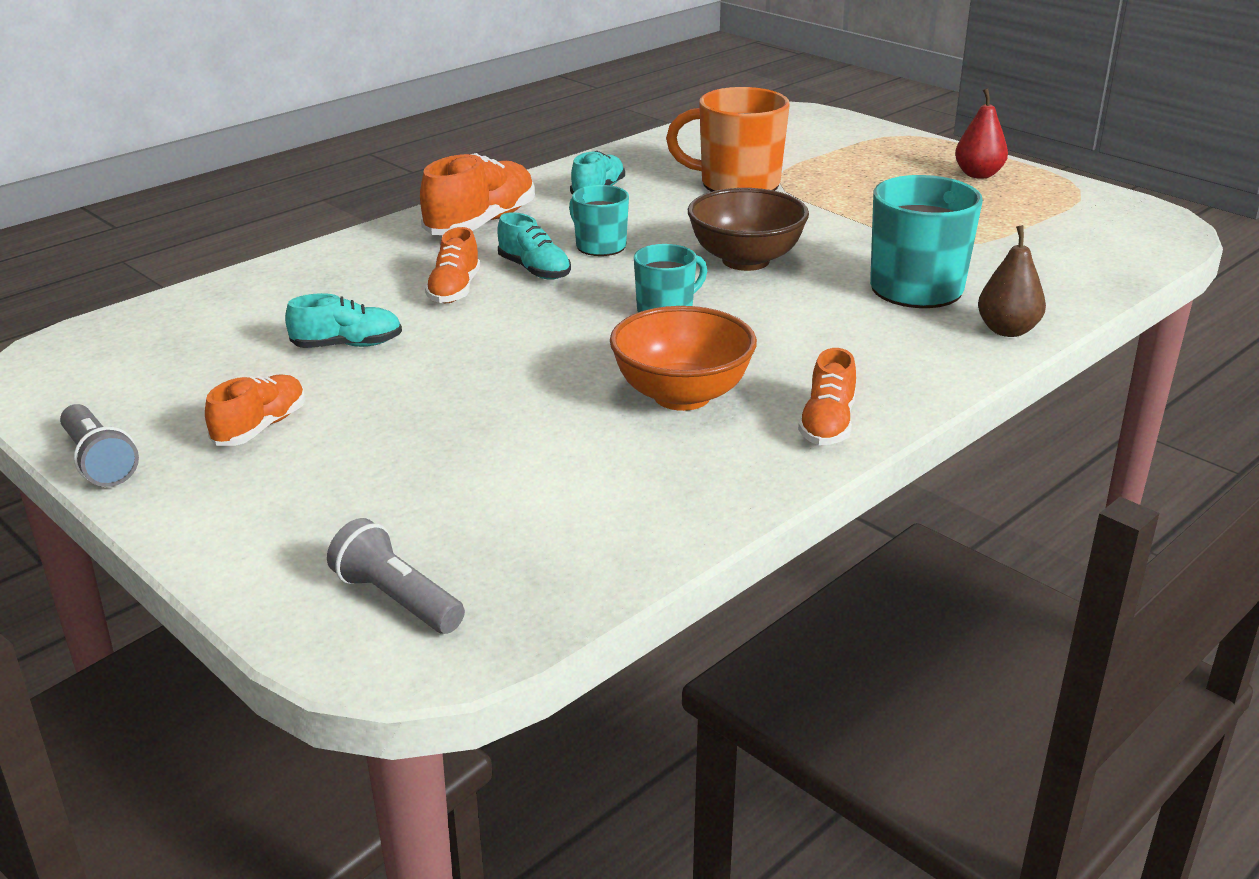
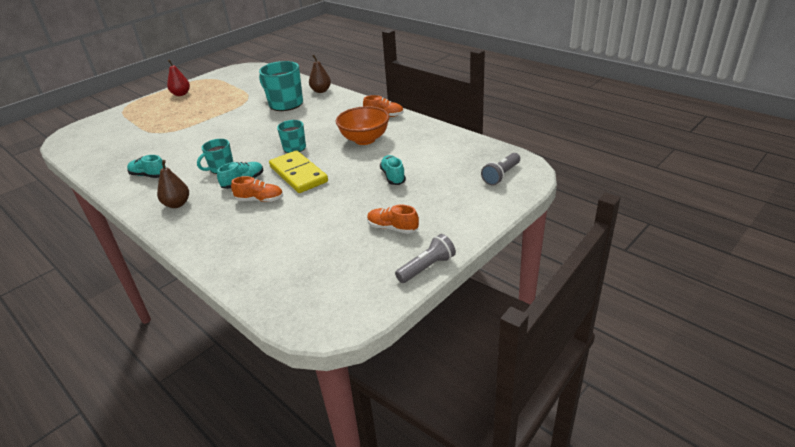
camera: 90 degrees left, 5 degrees up
(347, 345) = (315, 220): turquoise shoe -> turquoise shoe (393, 176)
(481, 223) = (177, 204): orange shoe -> brown pear
(538, 321) = (298, 174): none -> yellow domino
(737, 184) = (161, 141): orange mug -> none
(745, 260) = (250, 135): brown bowl -> none

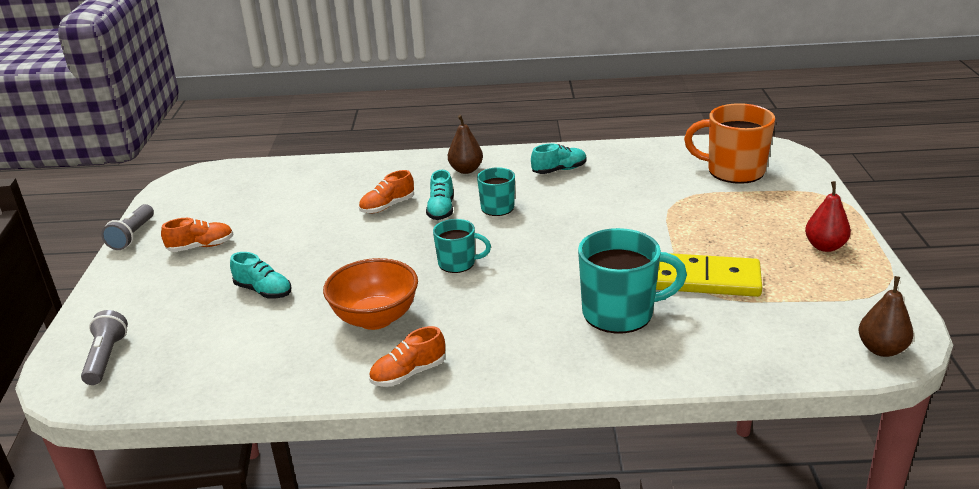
camera: 135 degrees right, 5 degrees down
(109, 134) = (733, 171): none -> orange mug
(298, 174) = (391, 242): yellow domino -> yellow domino (705, 280)
(321, 91) = (618, 369): brown pear -> brown pear (881, 349)

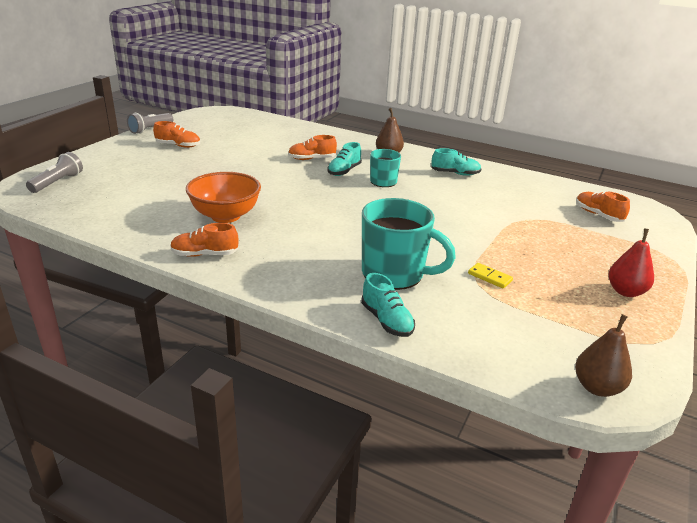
camera: 25 degrees right, 0 degrees up
(263, 291) = (181, 179): turquoise shoe -> turquoise shoe (386, 320)
(458, 263) = (317, 204): turquoise mug -> none
(705, 280) = (489, 277): yellow domino -> yellow domino, size x0.42
(733, 171) = (598, 215): orange mug -> orange shoe

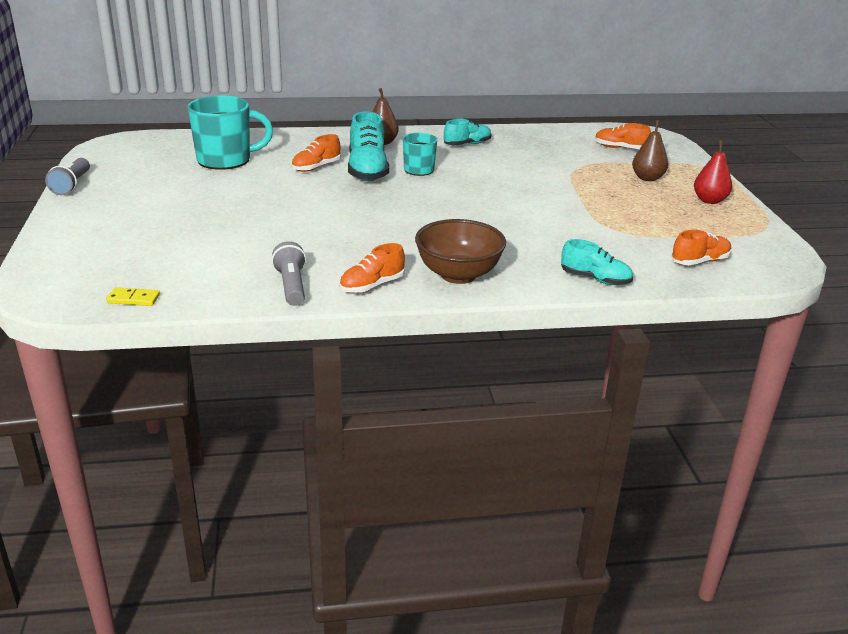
camera: 35 degrees left, 0 degrees up
(57, 182) = (76, 275): grey flashlight -> grey flashlight (291, 286)
(178, 146) = (144, 194): orange shoe -> orange shoe (700, 261)
(225, 216) = (329, 247): orange bowl -> none
(279, 271) = (458, 275): none -> brown bowl
(344, 171) = (367, 170): turquoise shoe -> turquoise shoe, size x1.66
(394, 274) = (548, 244): turquoise mug -> turquoise mug (226, 160)
(489, 277) = (616, 222): yellow domino -> yellow domino (133, 299)
(597, 387) = (772, 268): brown pear -> brown pear (647, 178)

